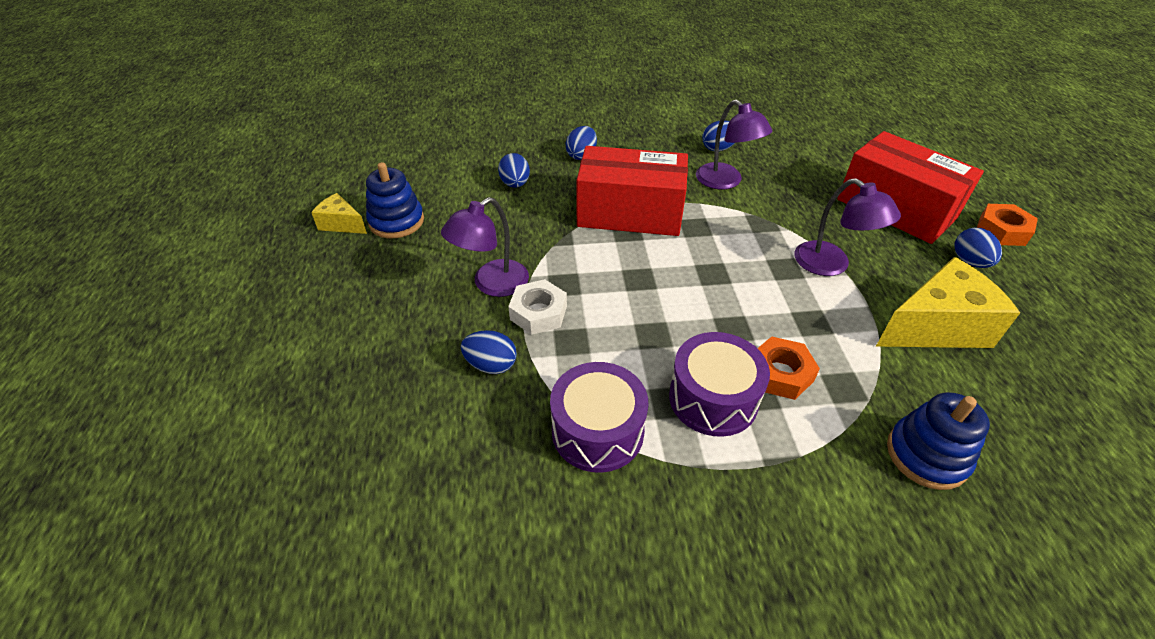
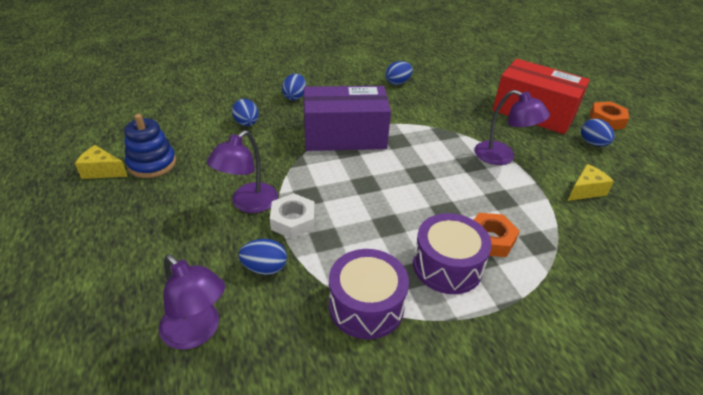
camera: 15 degrees left, 5 degrees down
(630, 213) = (344, 136): red box -> purple box
(725, 181) = (410, 106): purple lamp -> purple lamp (197, 332)
(926, 455) = (607, 281): blue stacking toy -> none
(936, 327) = (585, 191): yellow cheese -> yellow cheese, size x0.52

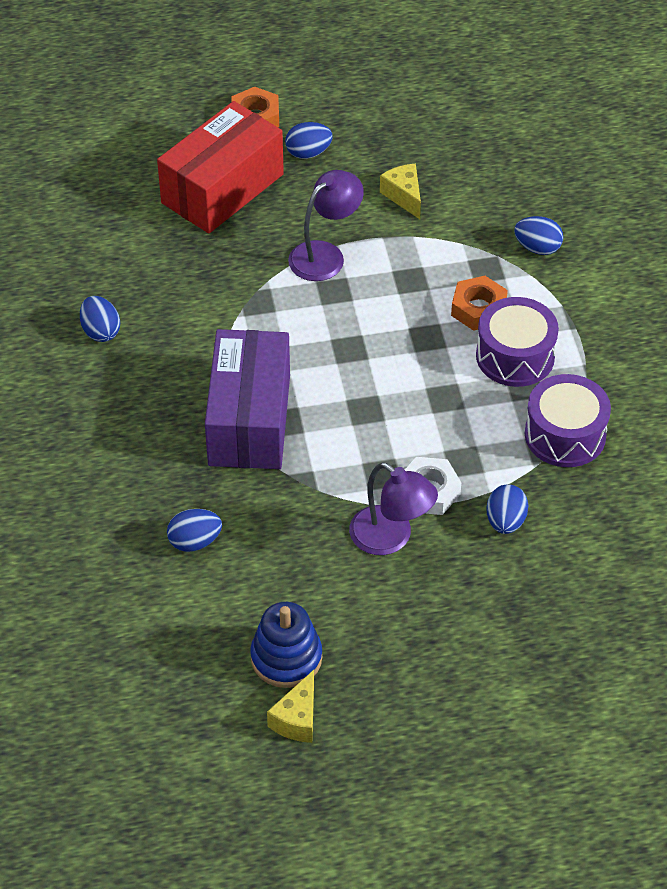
camera: 80 degrees left, 10 degrees up
(197, 332) = (590, 580): purple lamp -> none
(295, 97) = (121, 475): blue egg -> blue egg (537, 248)

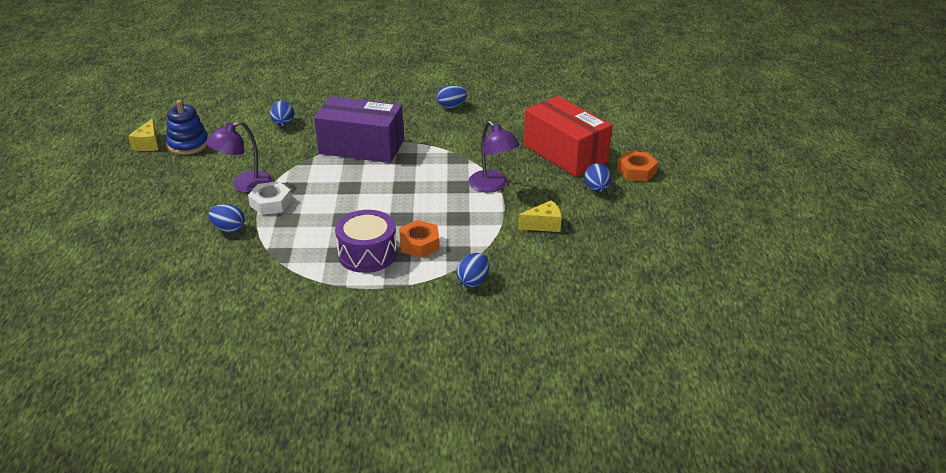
camera: 100 degrees right, 15 degrees down
(297, 719) = (148, 144): yellow cheese -> yellow cheese turned 120 degrees counterclockwise
(565, 435) = (285, 265): purple drum -> none

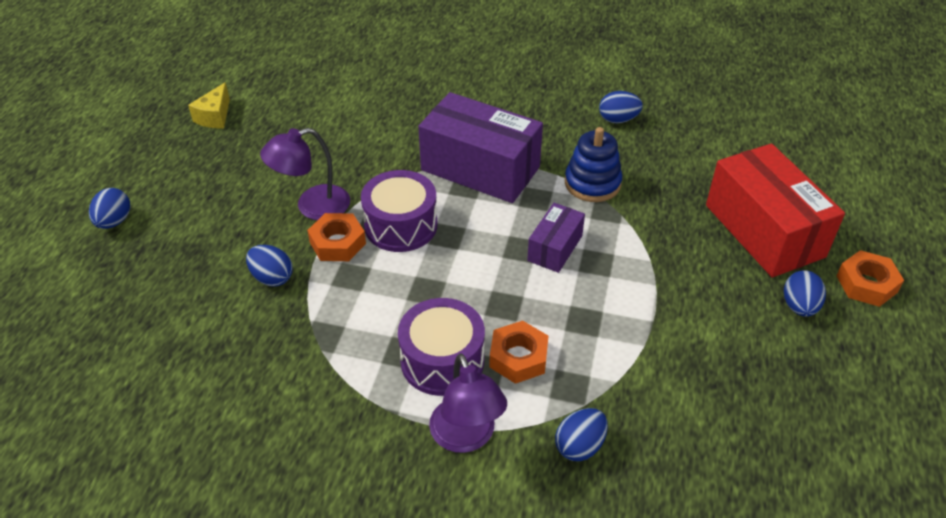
camera: 15 degrees right, 10 degrees up
(188, 144) = (262, 125): blue stacking toy -> blue stacking toy (592, 183)
(270, 203) = (337, 243): white nut -> orange nut
(283, 124) = (389, 113): blue egg -> blue egg (114, 221)
(314, 186) = (401, 225): none -> purple drum
(427, 183) = (555, 248): none -> purple box
(492, 186) = (646, 271): purple lamp -> purple lamp (466, 437)
(544, 225) = (706, 359): yellow cheese -> none

